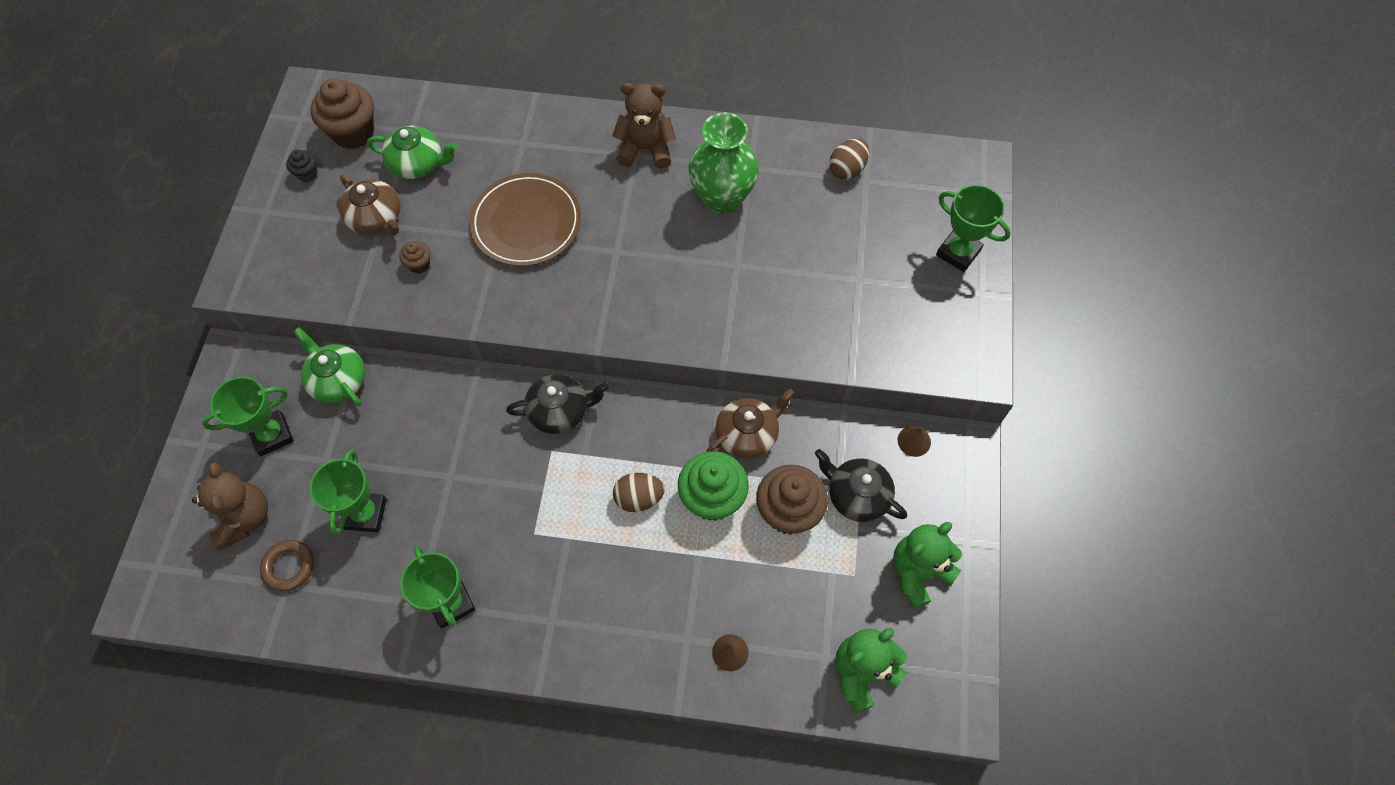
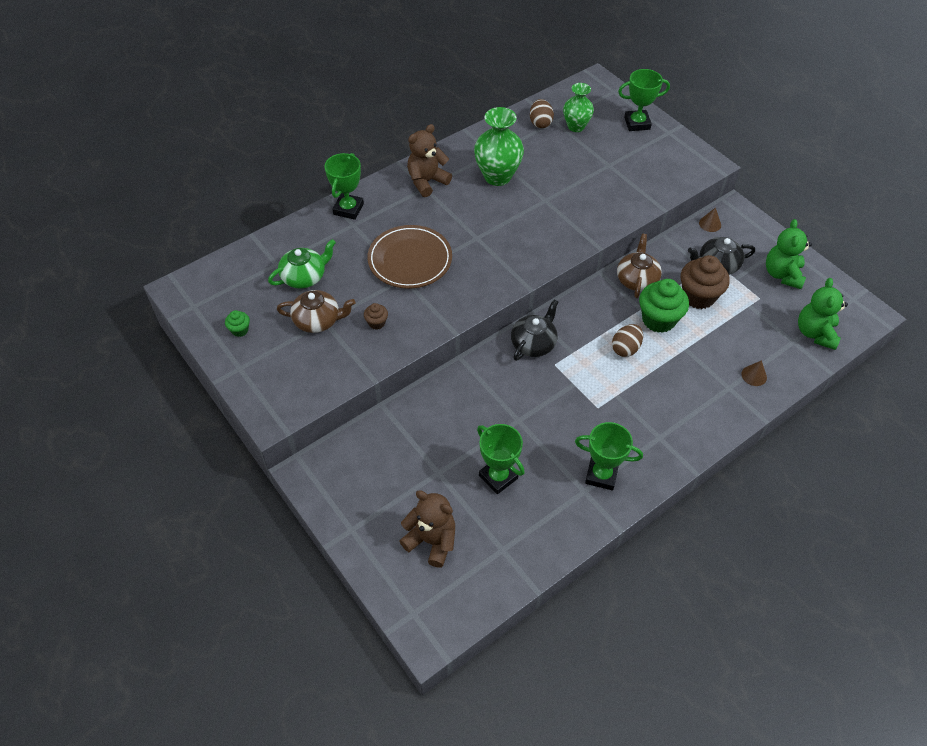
camera: 45 degrees left, 10 degrees down
(272, 435) = (388, 488): green trophy -> green trophy (348, 209)
(289, 566) = (491, 539): brown ring -> none
(307, 174) = (240, 330): black cupcake -> green cupcake
(338, 380) = (390, 429): green teapot -> none
(353, 133) = (240, 289): brown cupcake -> none
(881, 203) = (576, 126): none -> green vase

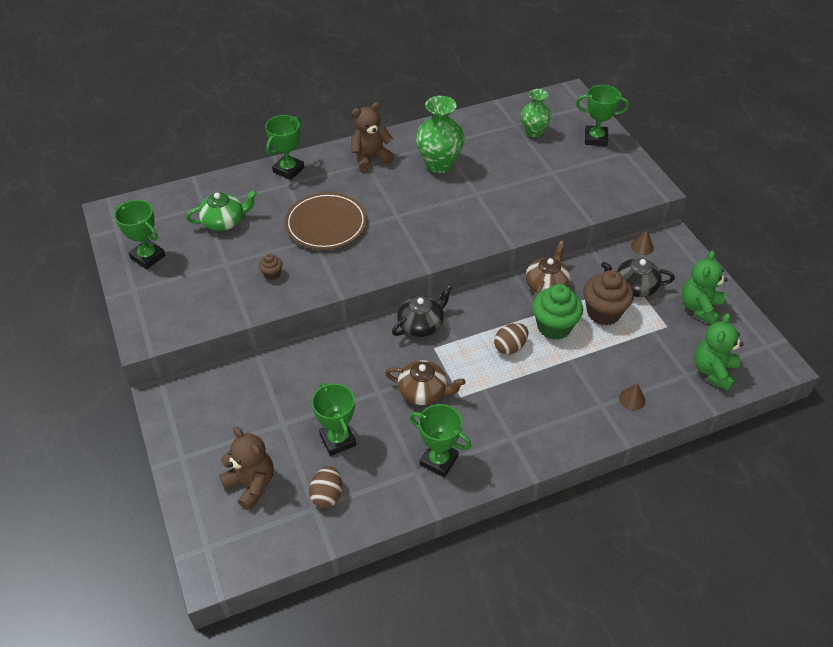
camera: 15 degrees right, 5 degrees down
(240, 330) = (148, 257): green cupcake -> green trophy
(318, 320) = (220, 262): brown teapot -> brown teapot (423, 392)
(540, 123) = (500, 123): brown egg -> brown egg (327, 495)

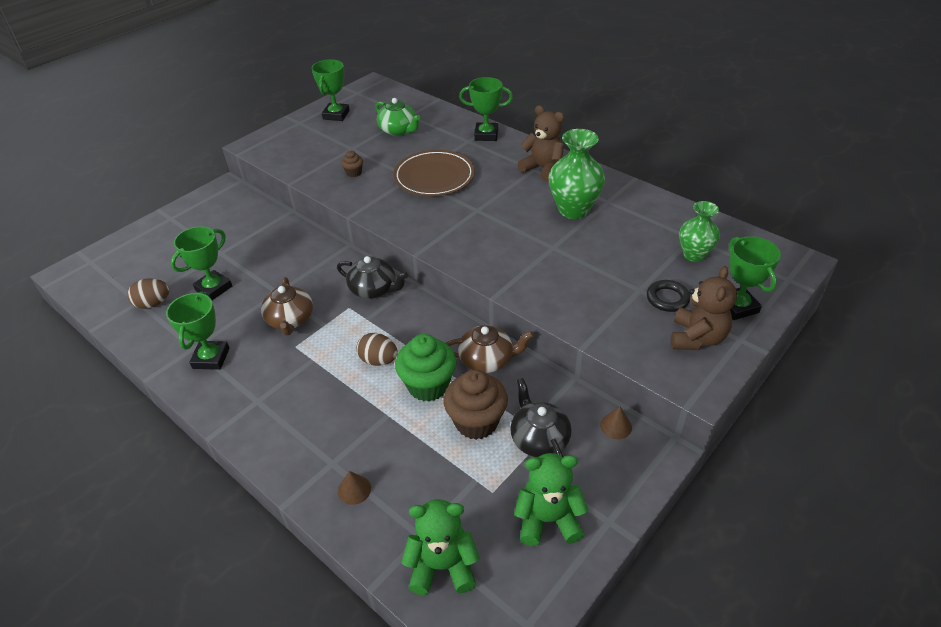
camera: 65 degrees right, 5 degrees down
(251, 484) = (153, 260): brown teddy bear -> brown teddy bear (696, 338)
(569, 164) = (667, 298): none -> black ring

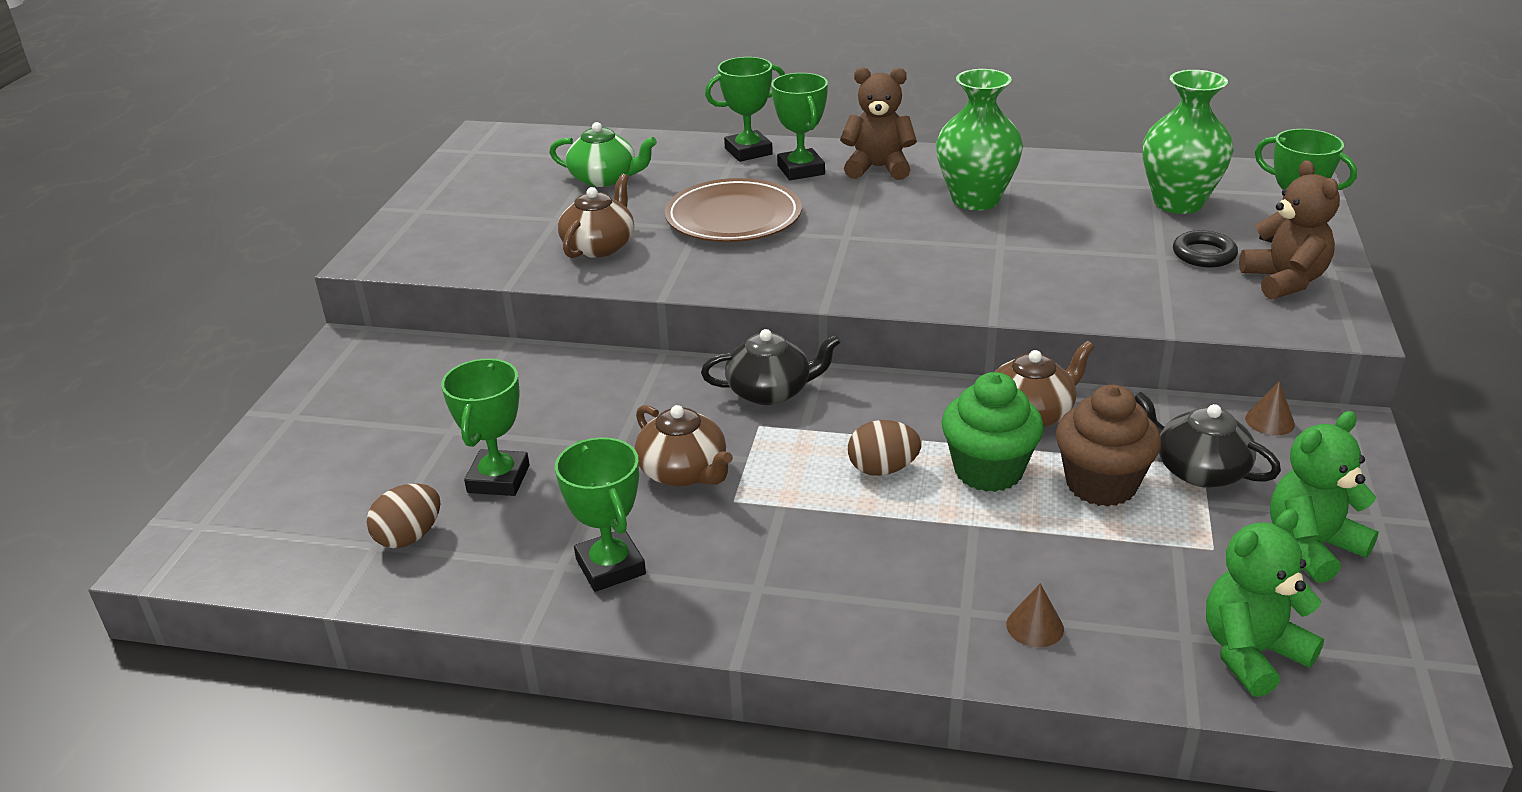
camera: 30 degrees left, 10 degrees down
(336, 115) = (473, 185): green trophy -> green trophy (801, 170)
(354, 173) = (599, 246): brown cupcake -> brown teapot
(694, 255) = (1178, 203): green vase -> green vase, size x1.53

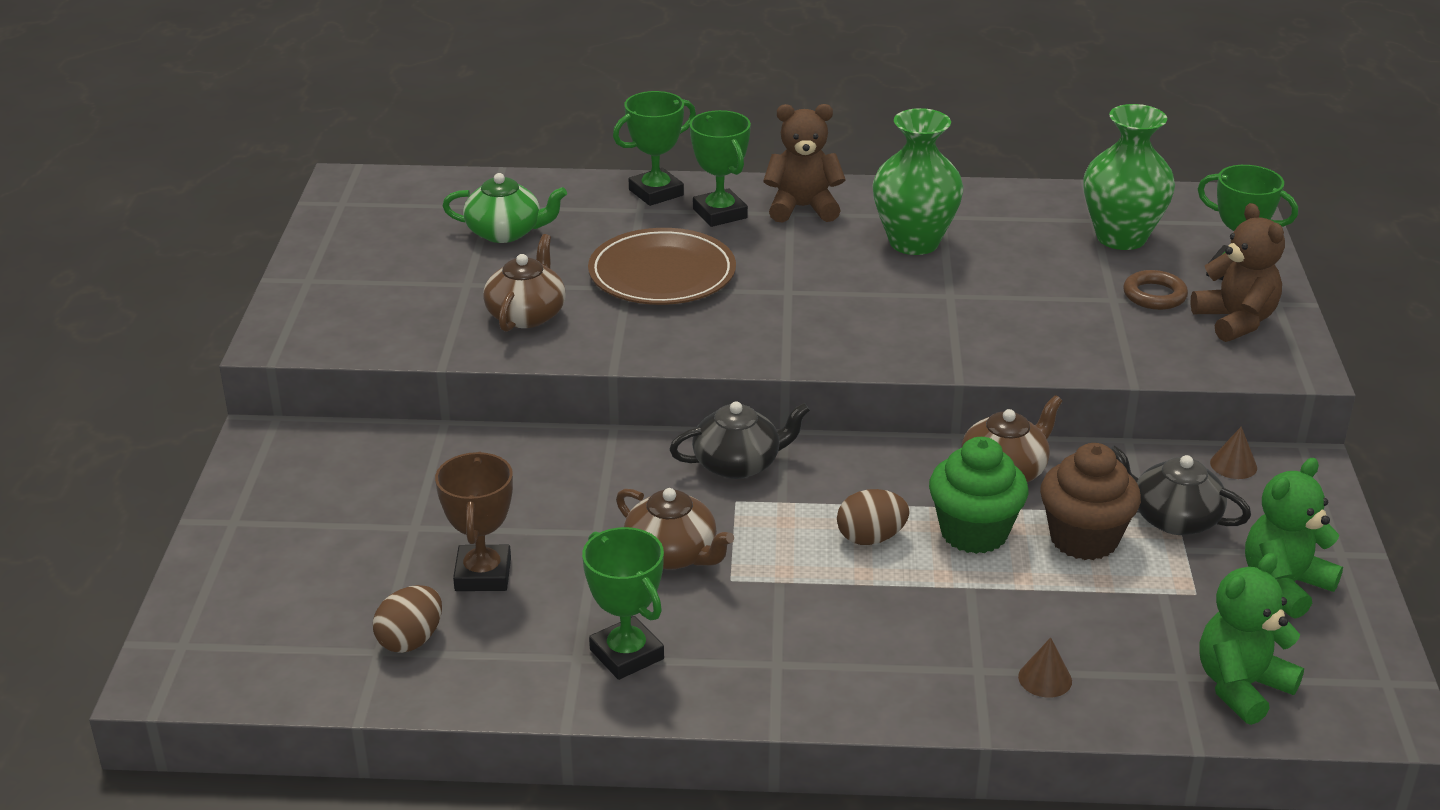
camera: 10 degrees left, 0 degrees up
(498, 479) = (483, 574): green trophy -> brown trophy
(1204, 254) = (1154, 295): black ring -> brown ring

